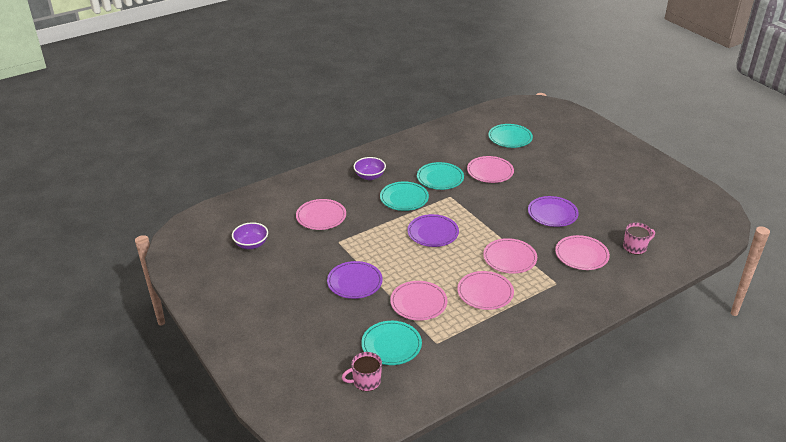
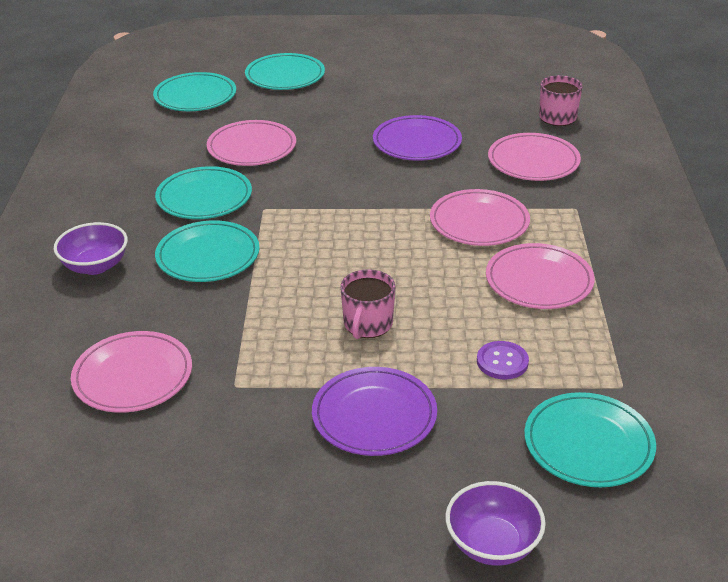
camera: 55 degrees left, 0 degrees up
(251, 244) = (96, 520): purple bowl -> purple bowl (492, 544)
(366, 381) = (665, 522): pink mug -> pink mug (367, 324)
(418, 303) = (502, 362): pink plate -> purple button
(433, 233) = (336, 266): purple plate -> none
(559, 152) = (285, 76): none -> turquoise plate

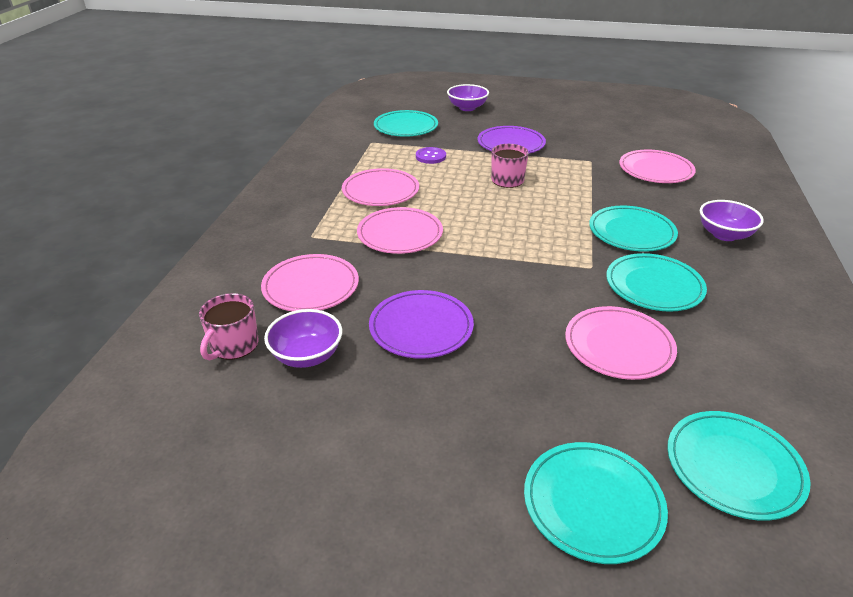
camera: 170 degrees left, 0 degrees up
(496, 117) = (307, 355): none -> purple bowl

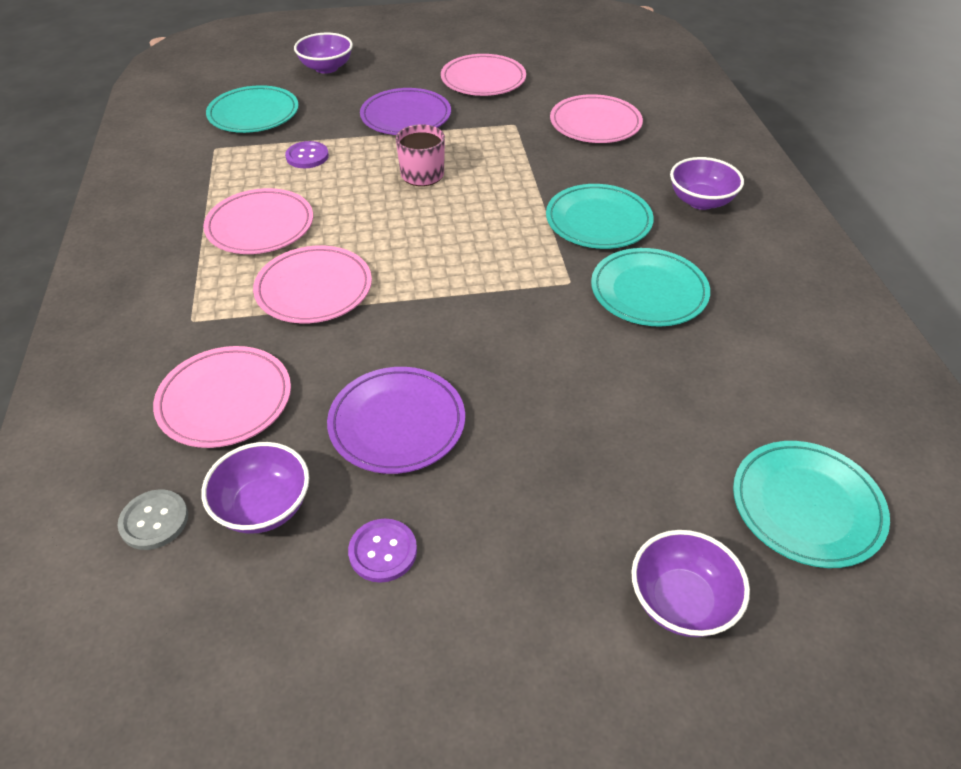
camera: 20 degrees left, 10 degrees up
(234, 345) = (154, 521): pink mug -> grey button
(375, 404) = (383, 551): none -> purple button
(593, 504) = (681, 601): turquoise plate -> purple bowl
(618, 346) = (638, 385): pink plate -> pink plate (483, 79)

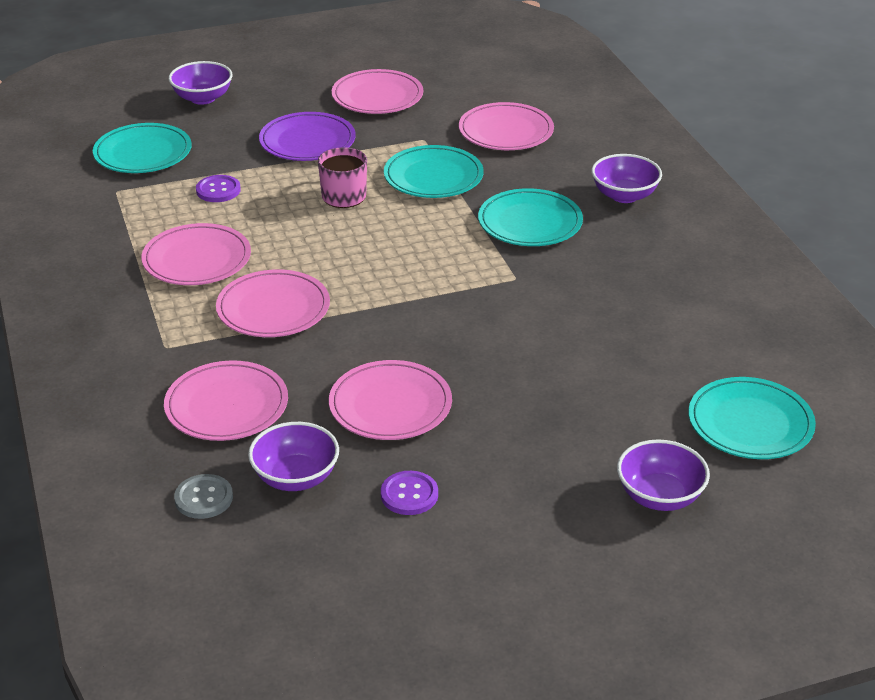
camera: 10 degrees left, 10 degrees down
(397, 423) = (390, 405): purple plate -> pink plate
(649, 291) = (590, 278): turquoise plate -> turquoise plate (433, 177)

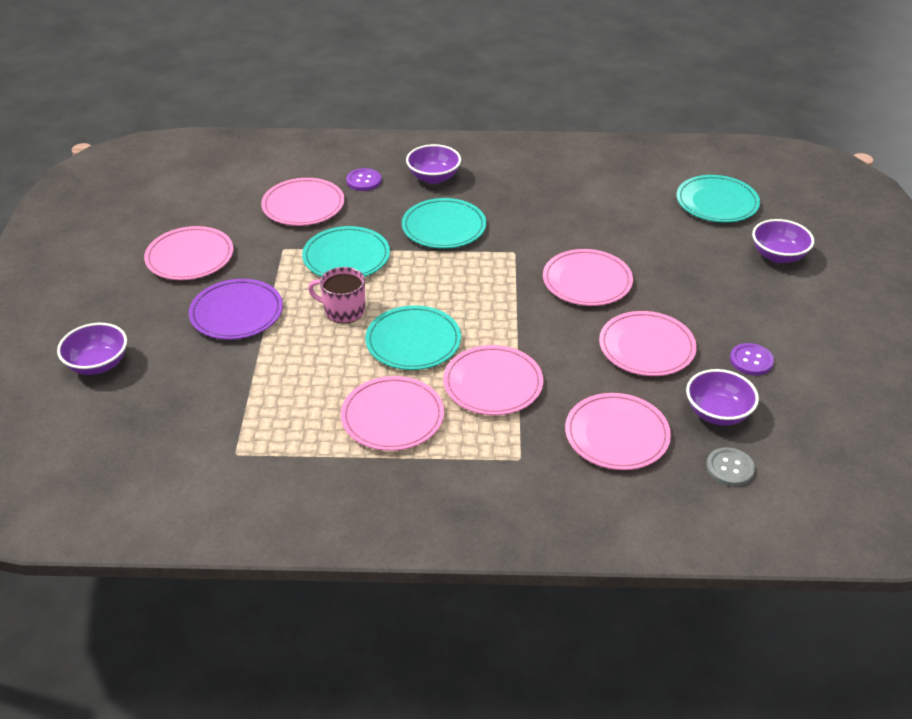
camera: 70 degrees left, 5 degrees up
(143, 153) = (175, 424): turquoise plate -> turquoise plate (413, 341)
(218, 190) = (282, 383): purple button -> purple button (364, 181)
(492, 340) = (587, 281): none -> pink plate

